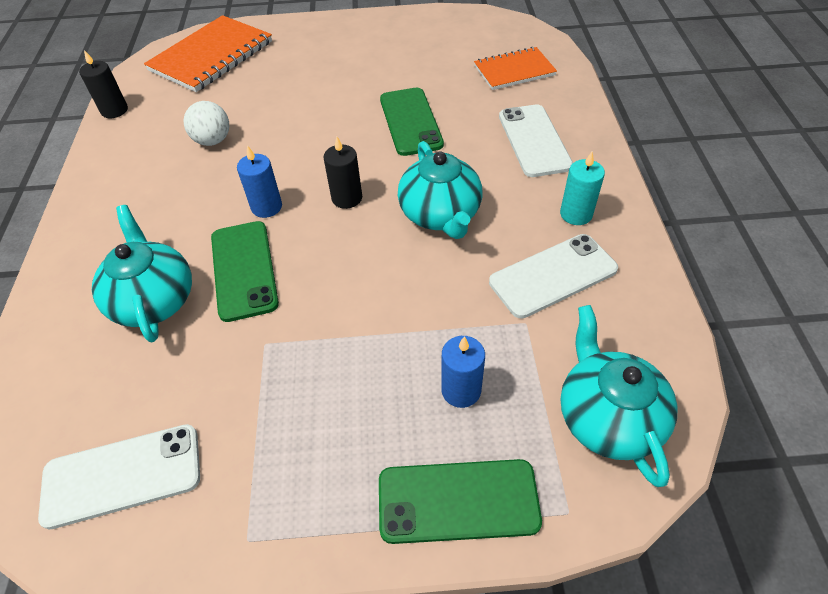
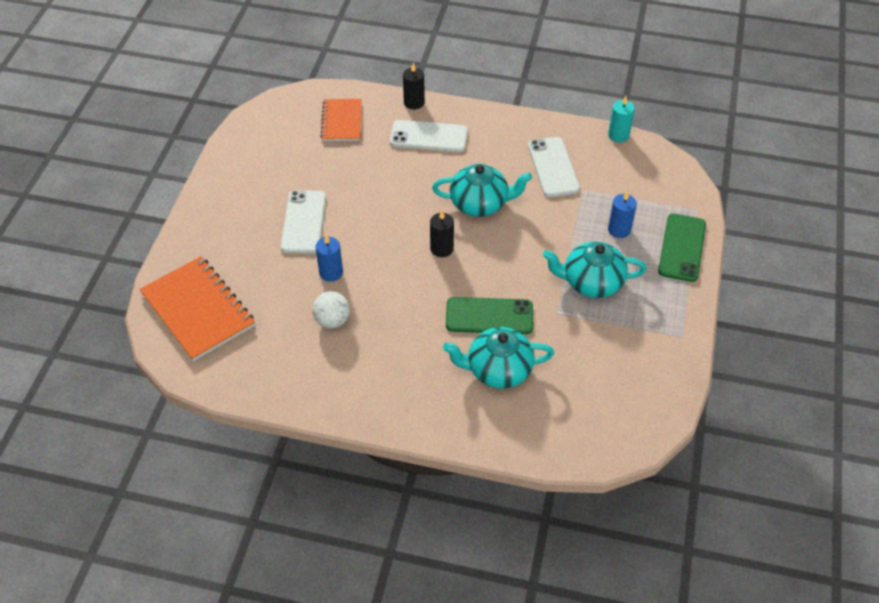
camera: 75 degrees left, 0 degrees up
(114, 110) = (247, 390): black candle -> black candle (414, 102)
(122, 475) = (630, 391): white phone -> white phone (304, 222)
(266, 207) = (430, 295): blue candle -> blue candle (331, 272)
(410, 122) = (373, 195): green phone -> none
(576, 214) = (507, 140): turquoise candle -> turquoise candle (618, 135)
(607, 417) = (652, 178): turquoise teapot -> turquoise teapot (591, 282)

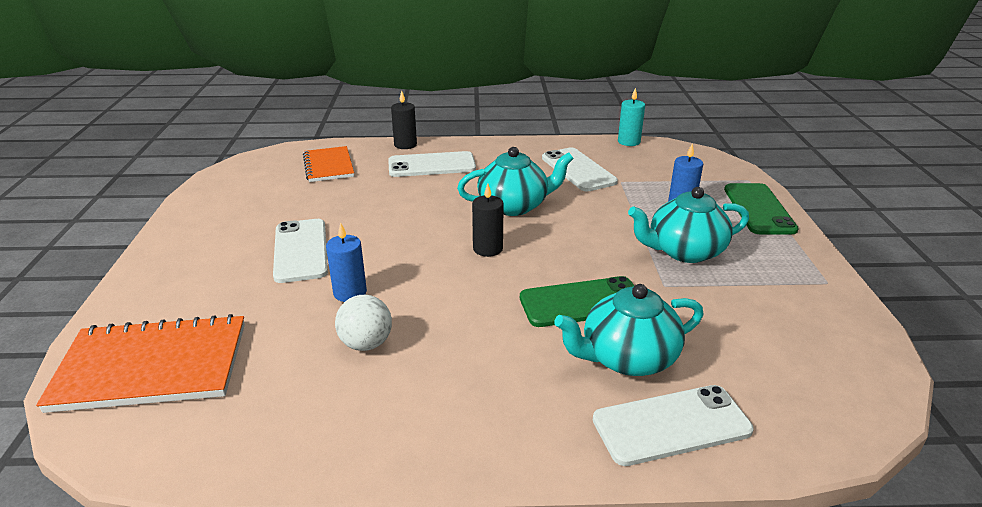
camera: 15 degrees left, 20 degrees down
(198, 310) = (152, 366): orange notebook -> orange notebook turned 45 degrees counterclockwise
(500, 424) = (671, 425): none -> white phone

